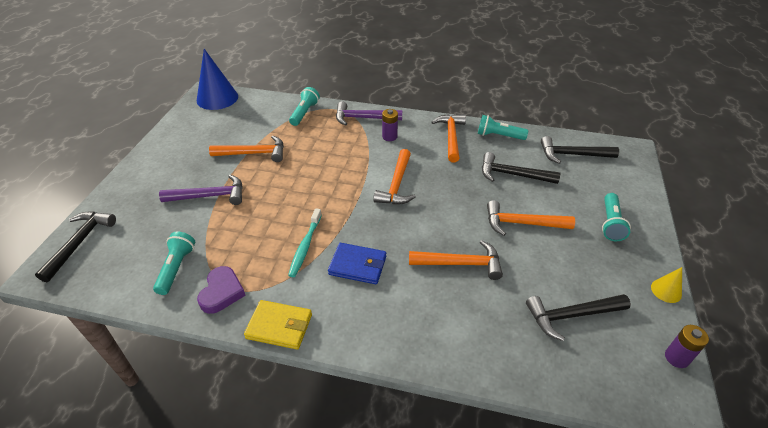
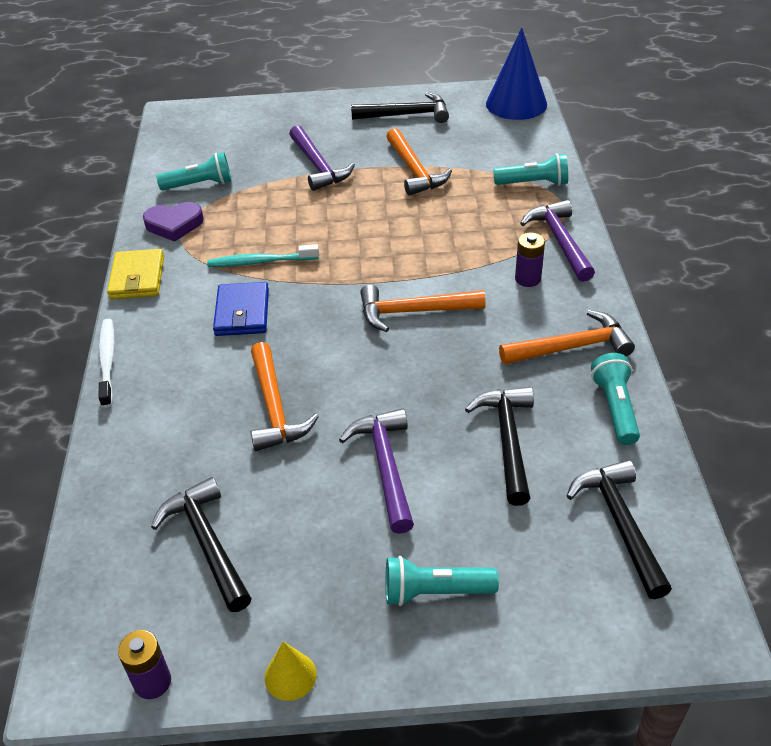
camera: 75 degrees right, 0 degrees up
(80, 242) = (216, 116): black hammer -> black hammer (407, 115)
(377, 358) = (107, 361): none -> white toothbrush
(521, 223) = (385, 466): orange hammer -> purple hammer

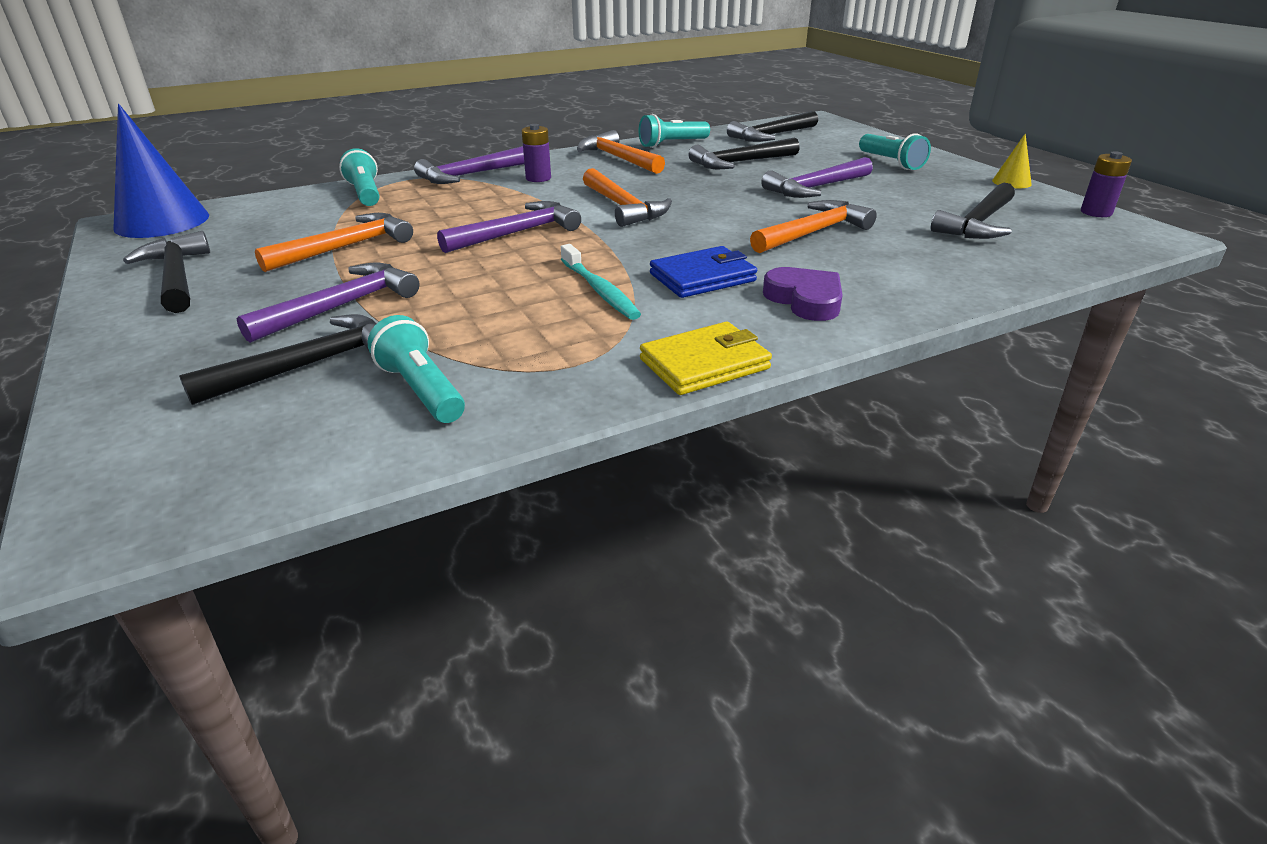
camera: 115 degrees left, 10 degrees down
(107, 361) = (872, 329): white toothbrush -> none
(174, 225) = (554, 376): purple heart -> purple heart (805, 300)
(254, 155) = (310, 365): none -> black hammer
(391, 245) = (517, 233): none -> purple hammer

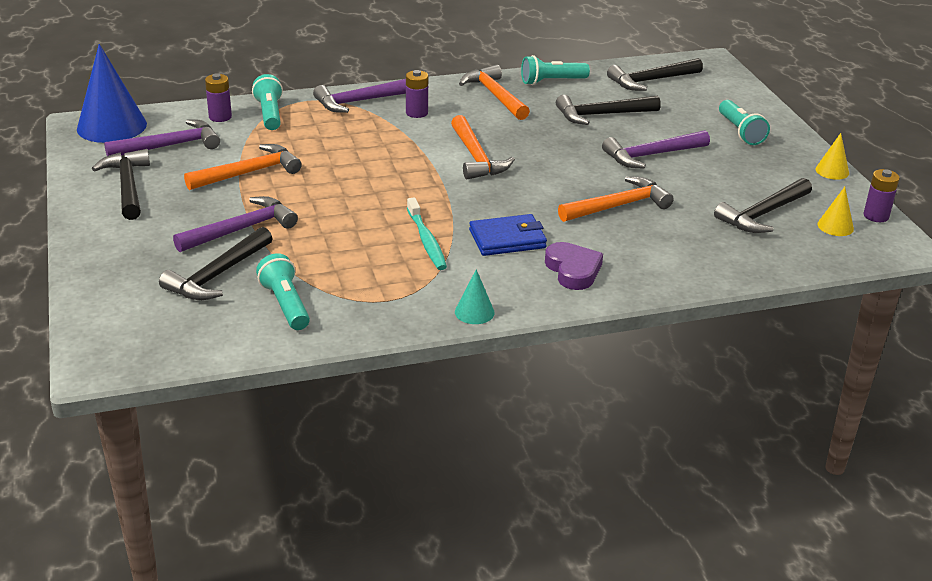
camera: 10 degrees right, 0 degrees up
(304, 201) = (220, 117): none -> purple battery
(310, 365) = (217, 275): black hammer -> black hammer turned 150 degrees clockwise
(517, 233) = (382, 175): purple hammer -> purple hammer (170, 146)
(704, 364) = (474, 312): yellow wallet -> turquoise cone
(1065, 225) = (835, 226): none -> yellow cone

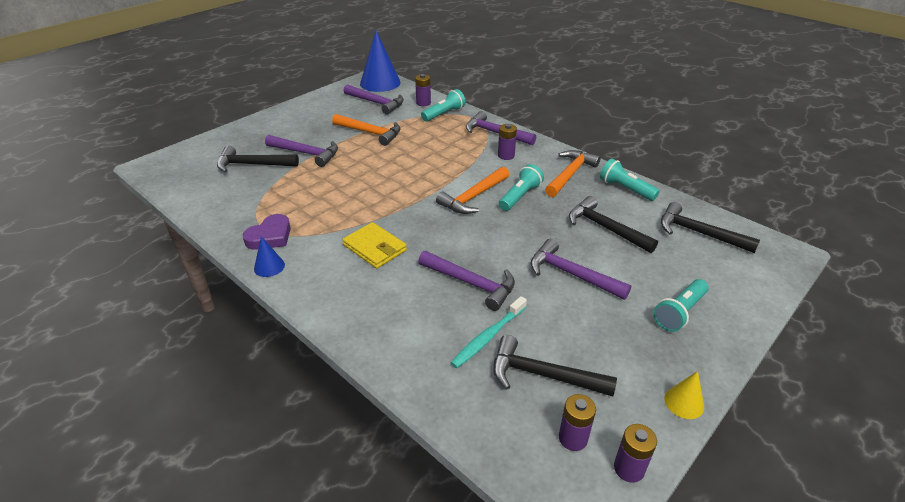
camera: 60 degrees right, 5 degrees up
(127, 186) = (324, 109): black hammer -> none
(285, 305) = (235, 196): turquoise flashlight -> turquoise flashlight (520, 196)
(426, 240) = (345, 216): turquoise toothbrush -> turquoise toothbrush (488, 337)
(474, 312) = (269, 266): turquoise cone -> blue cone
(507, 239) = (375, 248): blue wallet -> yellow wallet
(573, 270) = (356, 292): purple heart -> purple heart (270, 236)
(619, 206) = (471, 283): orange hammer -> purple hammer
(835, 226) = (573, 438): yellow cone -> purple battery

